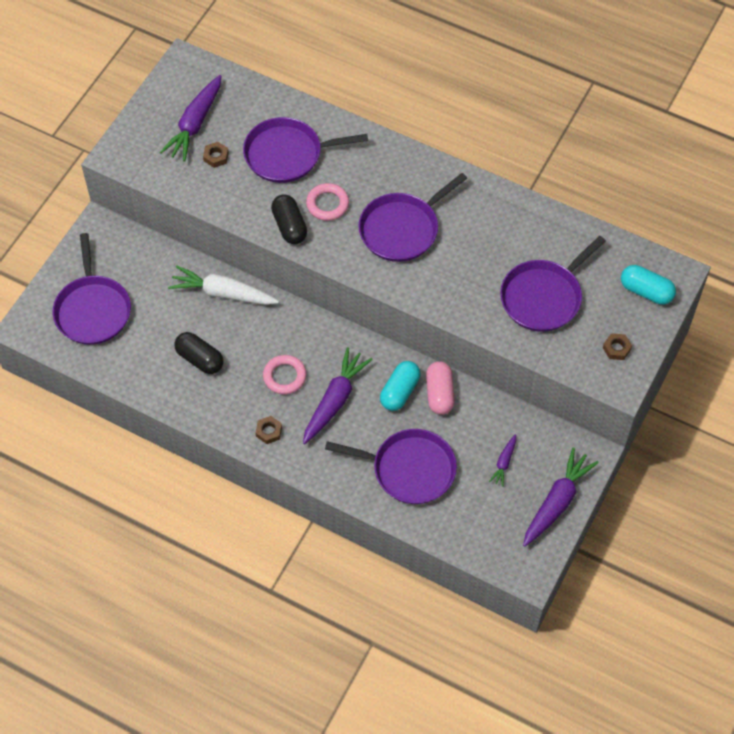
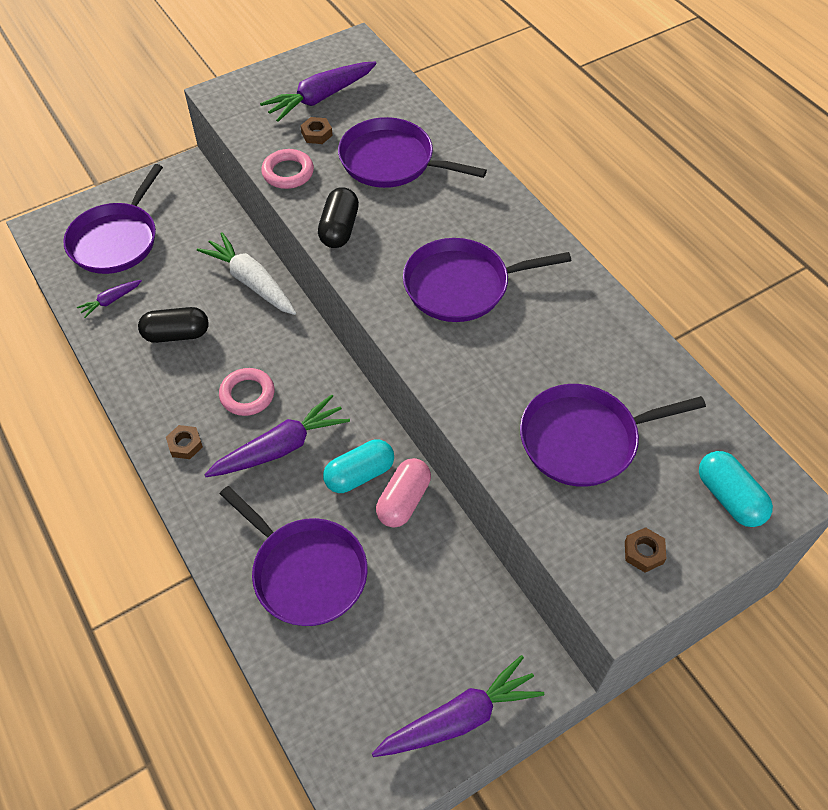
camera: 30 degrees right, 5 degrees down
(200, 359) = (176, 334): black capsule -> black capsule turned 75 degrees counterclockwise
(327, 204) = (397, 225): pink ring -> pink ring (288, 173)
(504, 463) = (425, 627): purple carrot -> purple carrot (111, 301)

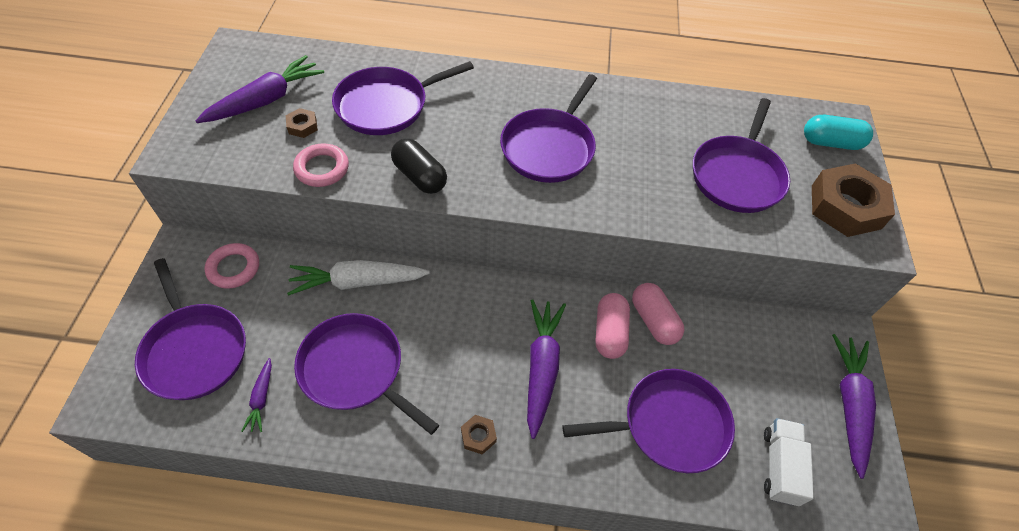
camera: 55 degrees left, 0 degrees up
(176, 334) = (355, 370): black capsule -> purple pan
(247, 394) = (469, 358): pink ring -> pink ring (234, 268)
(320, 98) = (266, 100): purple carrot -> purple carrot turned 135 degrees counterclockwise
(336, 684) = (779, 466): none -> white truck
(359, 474) = (609, 332): turquoise capsule -> pink capsule
(643, 552) = (845, 207): brown nut -> brown nut, size x2.30

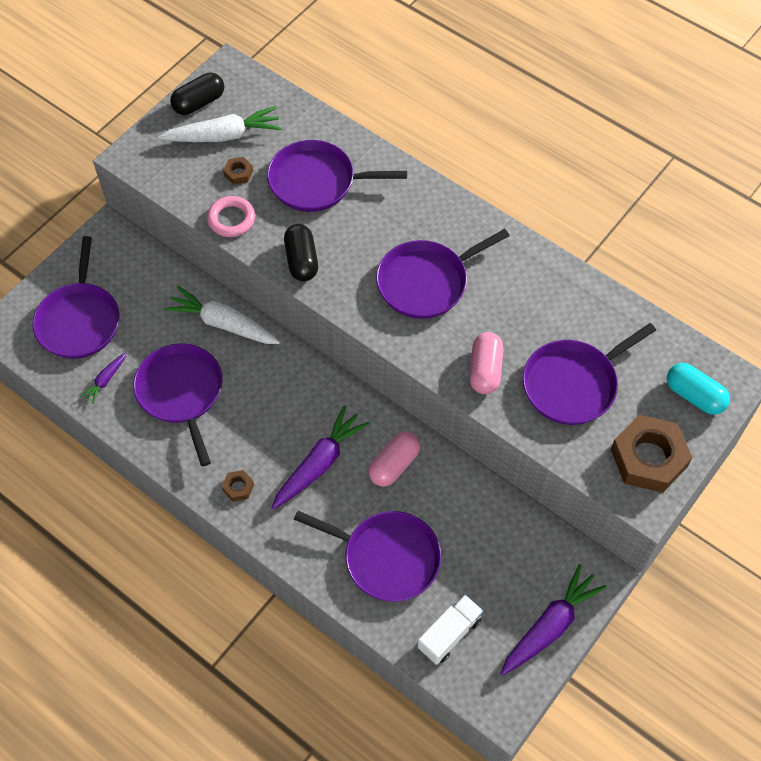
camera: 35 degrees right, 5 degrees up
(221, 82) = (199, 103): none -> black capsule
(234, 268) = (138, 267): pink ring -> none
(266, 100) = (224, 135): purple carrot -> white carrot
(653, 321) = (438, 474): pink capsule -> pink capsule (485, 370)

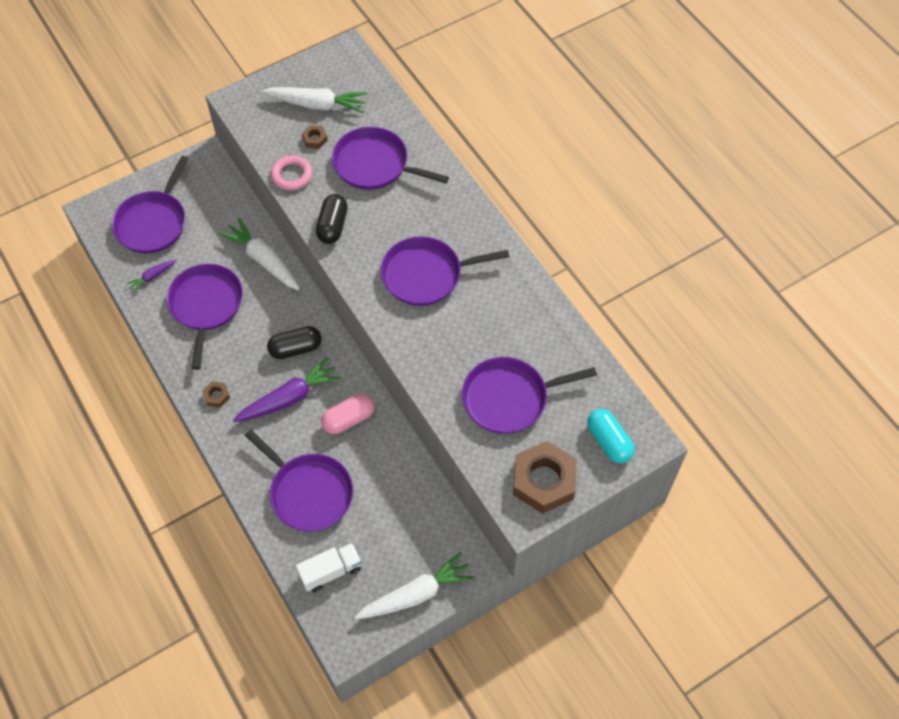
camera: 20 degrees right, 0 degrees up
(199, 103) = (309, 72): black capsule -> black capsule (295, 348)
(485, 370) = (440, 363): pink capsule -> none
(550, 625) = (416, 594): purple carrot -> white carrot

